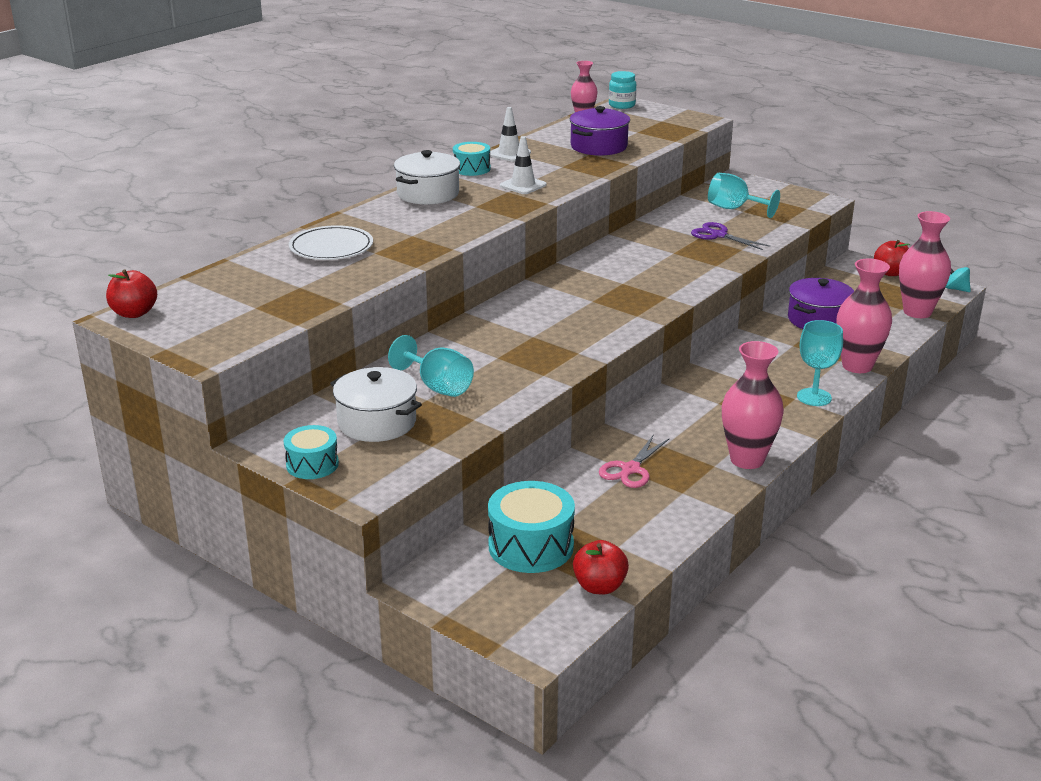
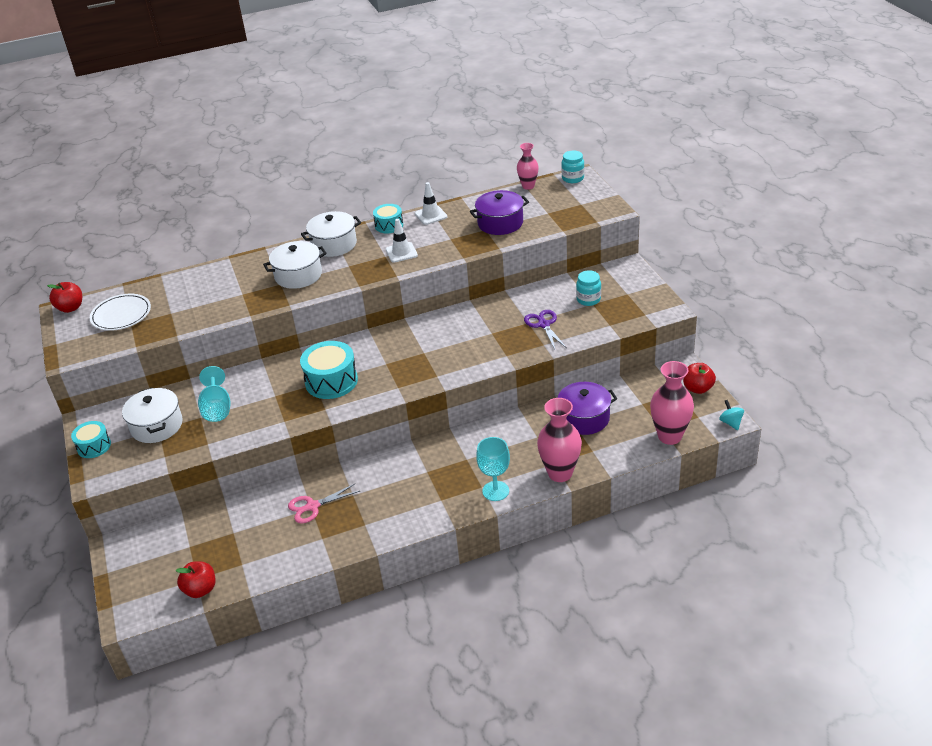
camera: 35 degrees right, 10 degrees up
(331, 247) = (224, 281): white plate -> white plate (121, 315)
(424, 224) = (298, 275): none -> white pot
(531, 546) = (197, 543): turquoise drum -> turquoise drum (331, 381)
(734, 209) = (588, 299): turquoise goblet -> turquoise jar
(747, 460) = (390, 528): pink vase -> none

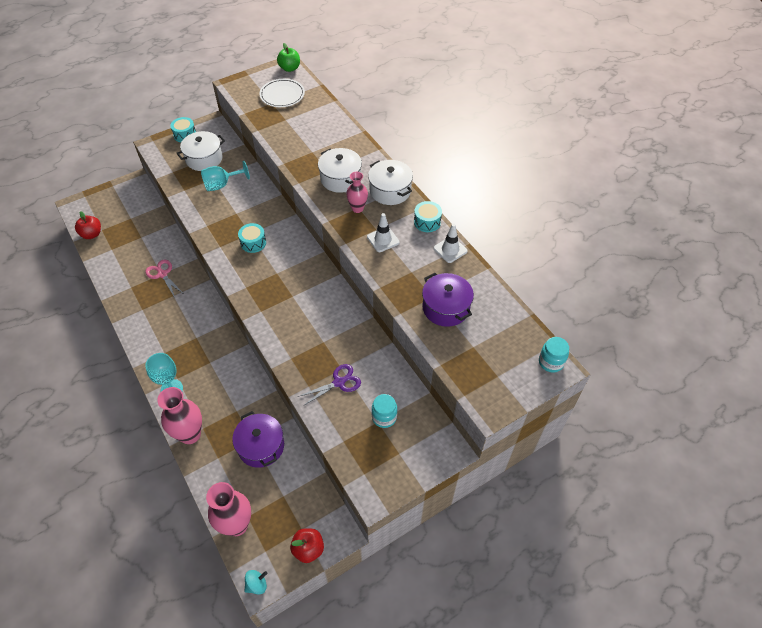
camera: 75 degrees right, 15 degrees up
(70, 308) = (289, 68): red apple -> green apple
(331, 381) = (253, 243): turquoise drum -> turquoise drum, size x0.60
(528, 186) = (523, 322): pink vase -> pink vase (357, 208)

